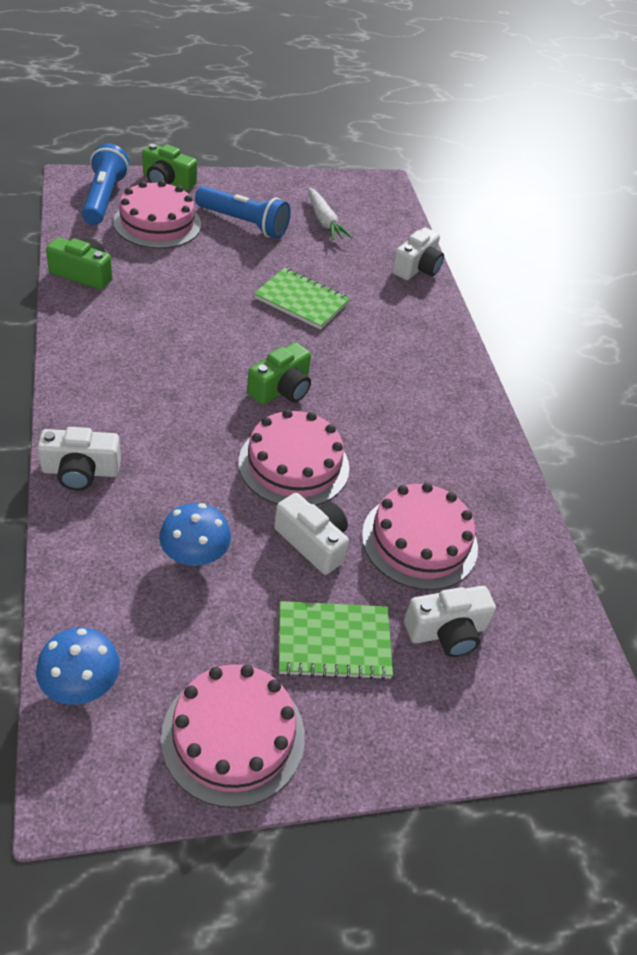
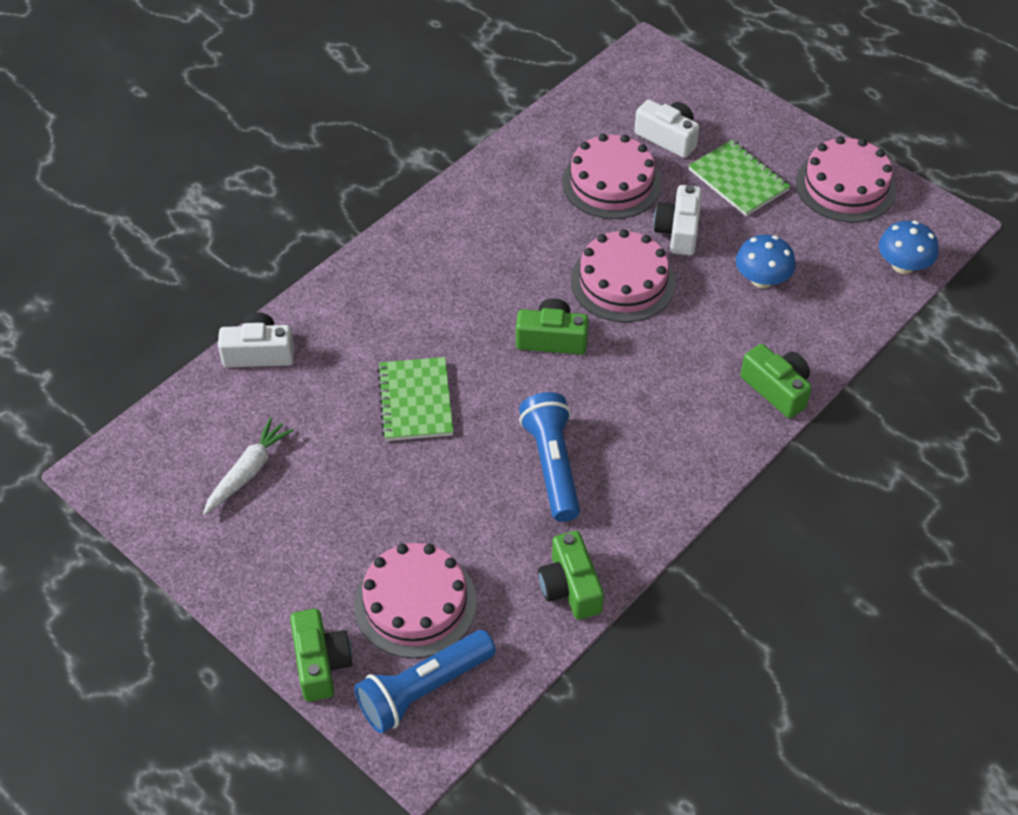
camera: 120 degrees left, 5 degrees up
(80, 471) = (777, 389): white camera -> green camera
(244, 223) = (331, 532): blue flashlight -> blue flashlight (552, 465)

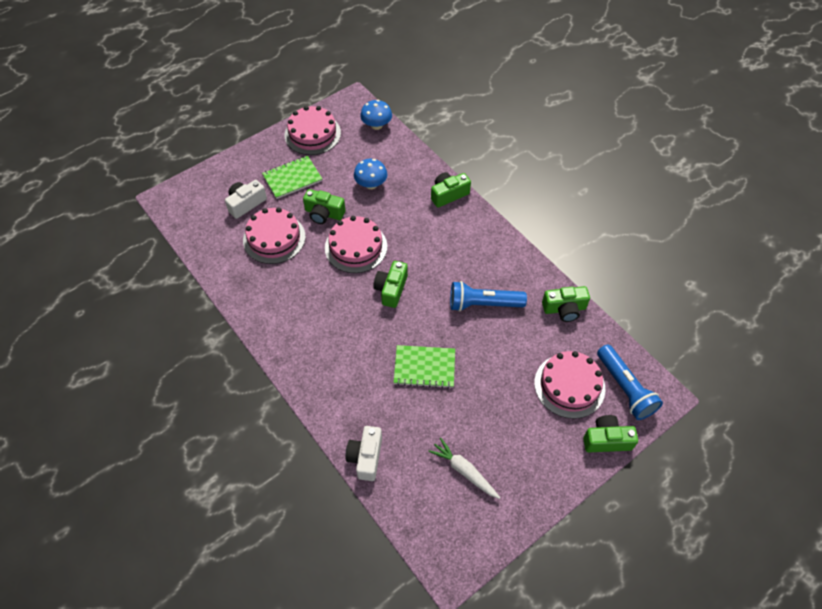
camera: 80 degrees left, 5 degrees up
(678, 231) = (324, 213): white camera -> green camera

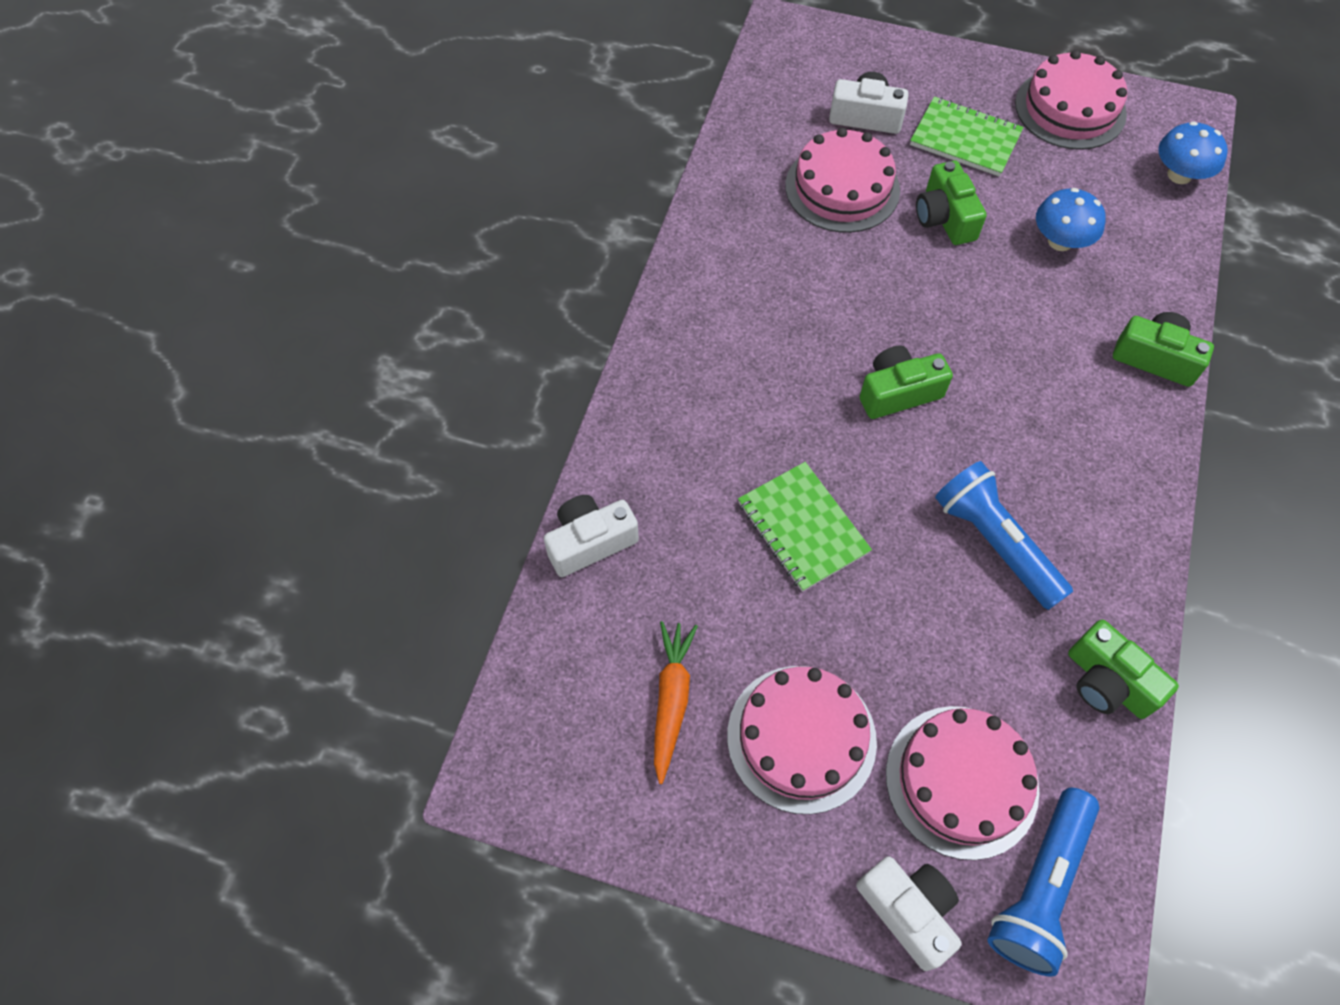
camera: 55 degrees right, 5 degrees up
(356, 247) = (927, 297): pink cake -> pink cake (801, 738)
(464, 471) = (671, 700): white carrot -> orange carrot
(606, 440) = (908, 911): green camera -> white camera

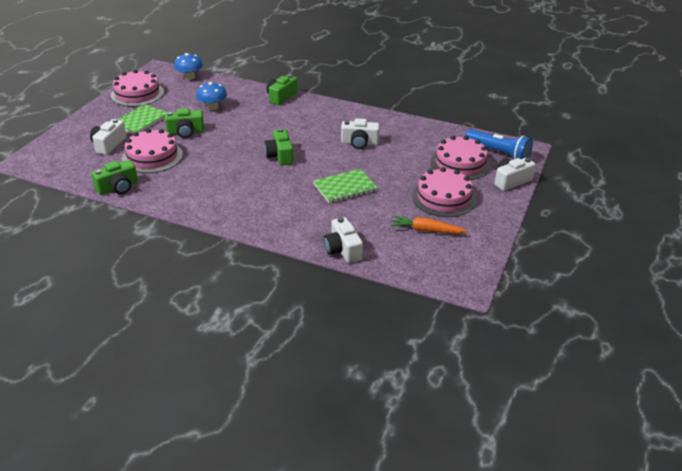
camera: 85 degrees left, 25 degrees down
(995, 543) = (359, 143): blue flashlight -> white camera
(1107, 682) = (420, 128): green camera -> green camera (118, 187)

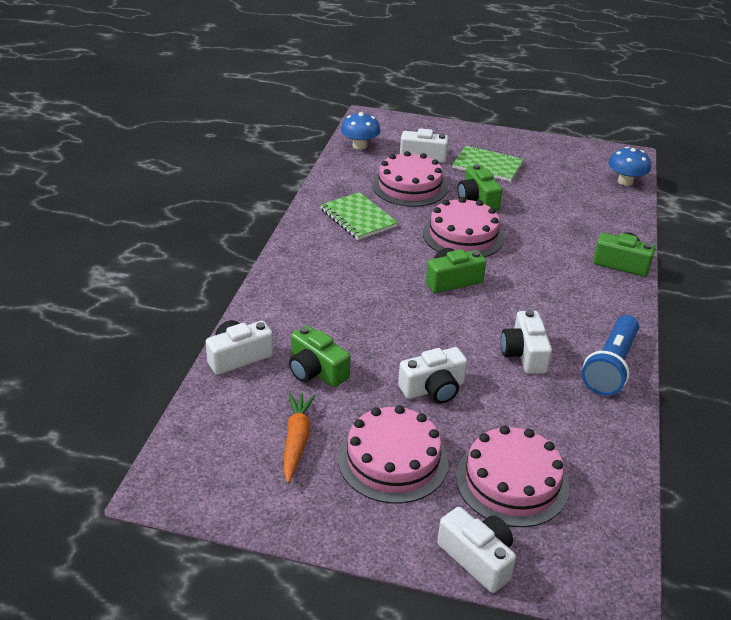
camera: 80 degrees right, 0 degrees up
(118, 187) = (337, 176): green camera -> green camera (316, 371)
(137, 94) = (553, 153): pink cake -> pink cake (463, 236)
(212, 107) = (553, 210): blue mushroom -> blue mushroom (359, 146)
(345, 188) = (389, 348): green notebook -> green notebook (358, 218)
(385, 177) = (433, 389): none -> white camera
(498, 153) = (574, 542): blue flashlight -> blue flashlight (610, 366)

